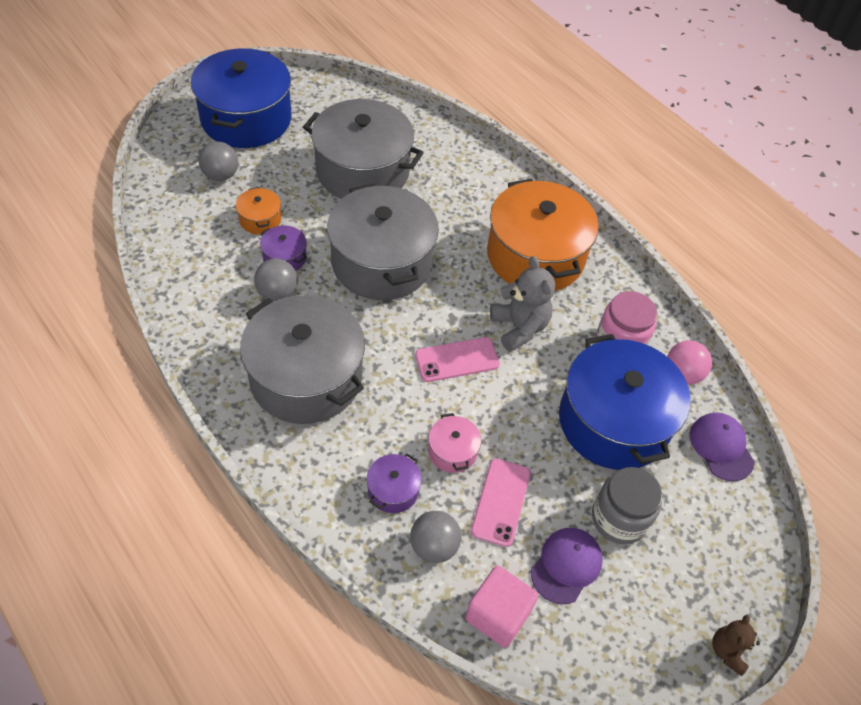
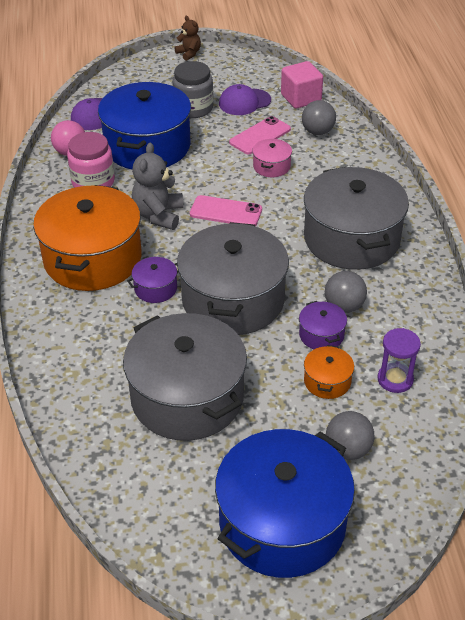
camera: 145 degrees left, 10 degrees down
(203, 240) = (395, 379): none -> purple hourglass
(393, 490) = (326, 161): purple pot -> purple pot (155, 288)
(728, 651) = (189, 54): brown teddy bear -> brown teddy bear turned 90 degrees counterclockwise

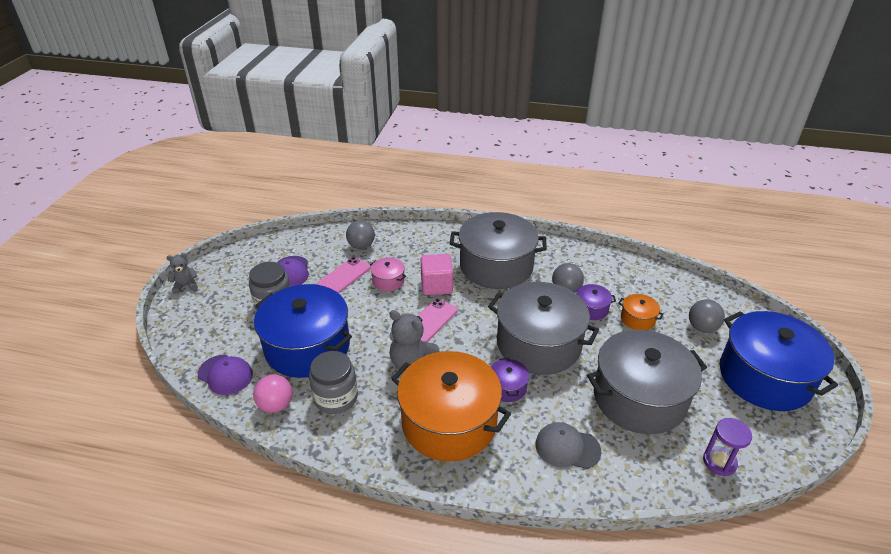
camera: 70 degrees left, 5 degrees down
(92, 347) = (567, 447): none -> grey cap
(93, 182) = (336, 398): pink jar -> grey jar
(189, 54) = (186, 285): brown teddy bear -> grey teddy bear
(260, 136) = (344, 276): pink phone -> pink phone turned 60 degrees clockwise
(301, 98) = (311, 242): pink cube -> pink cube (436, 285)
(395, 379) = (642, 288): purple hourglass -> purple hourglass (719, 462)

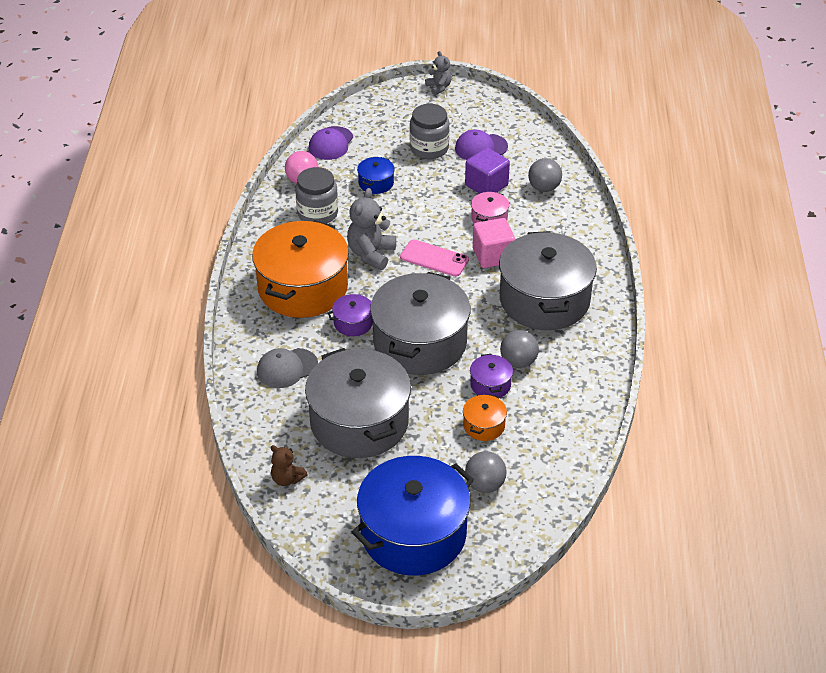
camera: 80 degrees right, 5 degrees up
(307, 347) = (376, 183): blue pot -> blue pot, size x0.42
(344, 276) = (486, 185): pink phone -> purple cube
(567, 447) = (287, 368): grey cap -> grey cap turned 120 degrees counterclockwise
(719, 462) = (287, 479): purple hourglass -> brown teddy bear

